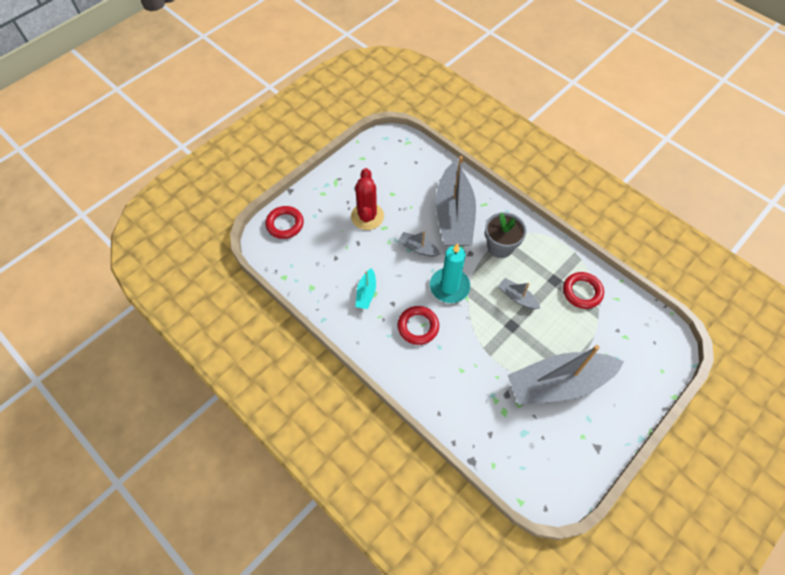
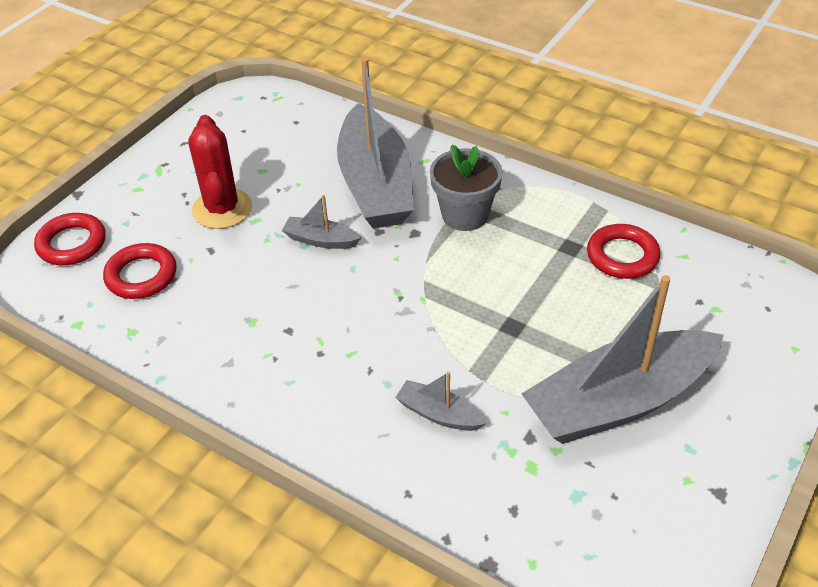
camera: 10 degrees left, 15 degrees down
(366, 293) = (236, 323): turquoise boat -> none
(418, 327) = (342, 358): red ring -> red ring (141, 276)
(449, 287) = (388, 287): turquoise candle -> none
(517, 297) = (512, 283): grey boat -> grey boat (439, 414)

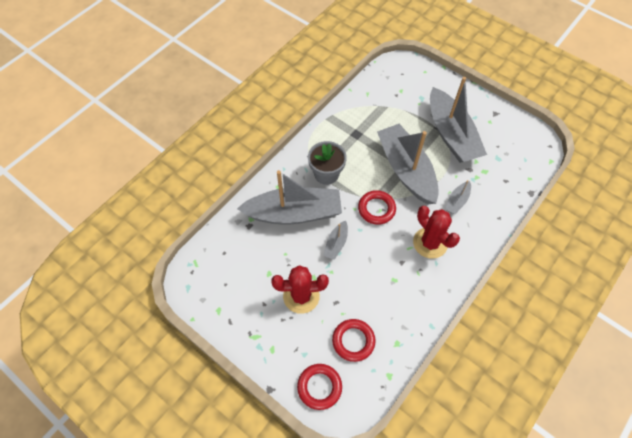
camera: 85 degrees left, 15 degrees up
(333, 371) = (430, 243): none -> red cactus
(501, 327) = (406, 170): none -> grey boat
(622, 256) = (365, 115): red ring -> red ring (376, 209)

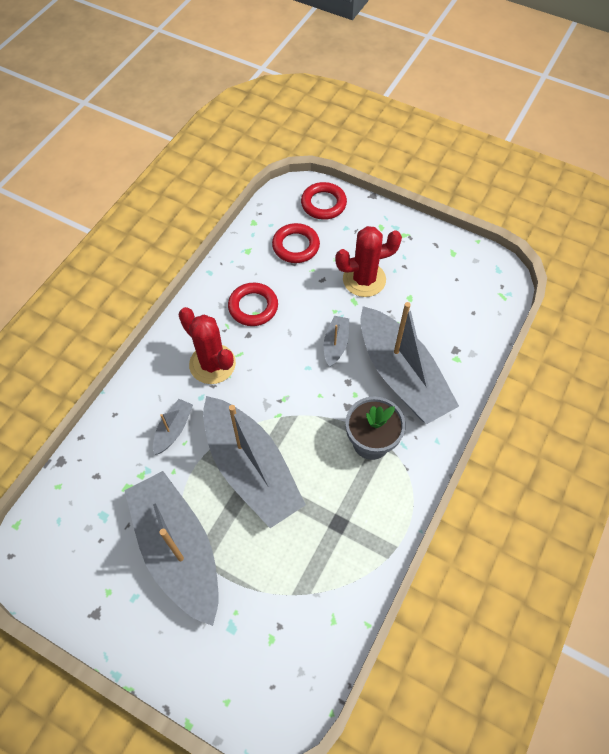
camera: 170 degrees right, 0 degrees up
(294, 213) = (401, 375): grey boat -> grey boat turned 105 degrees counterclockwise
(376, 209) = (289, 399): red ring -> red ring (253, 307)

